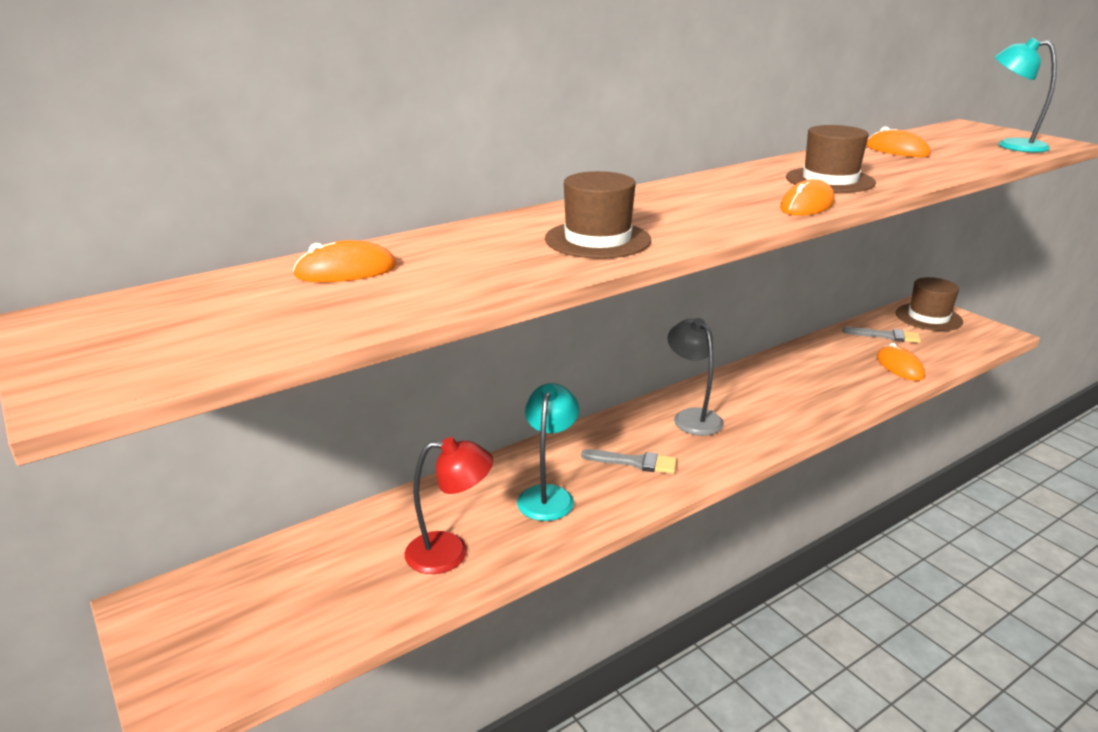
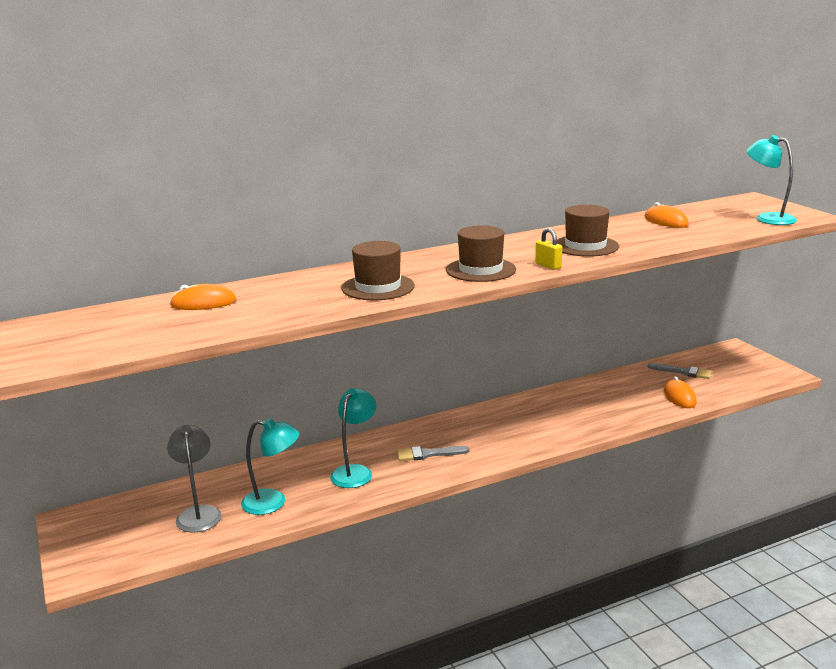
camera: 10 degrees right, 5 degrees down
(450, 552) = (273, 503): red lamp -> turquoise lamp
(634, 462) = (428, 454): grey brush -> grey brush turned 150 degrees clockwise
(692, 417) = (488, 425): grey lamp -> grey lamp (198, 513)
(807, 205) = (548, 266): orange mouse -> yellow padlock
(928, 317) = (731, 358): brown hat -> brown hat (480, 270)

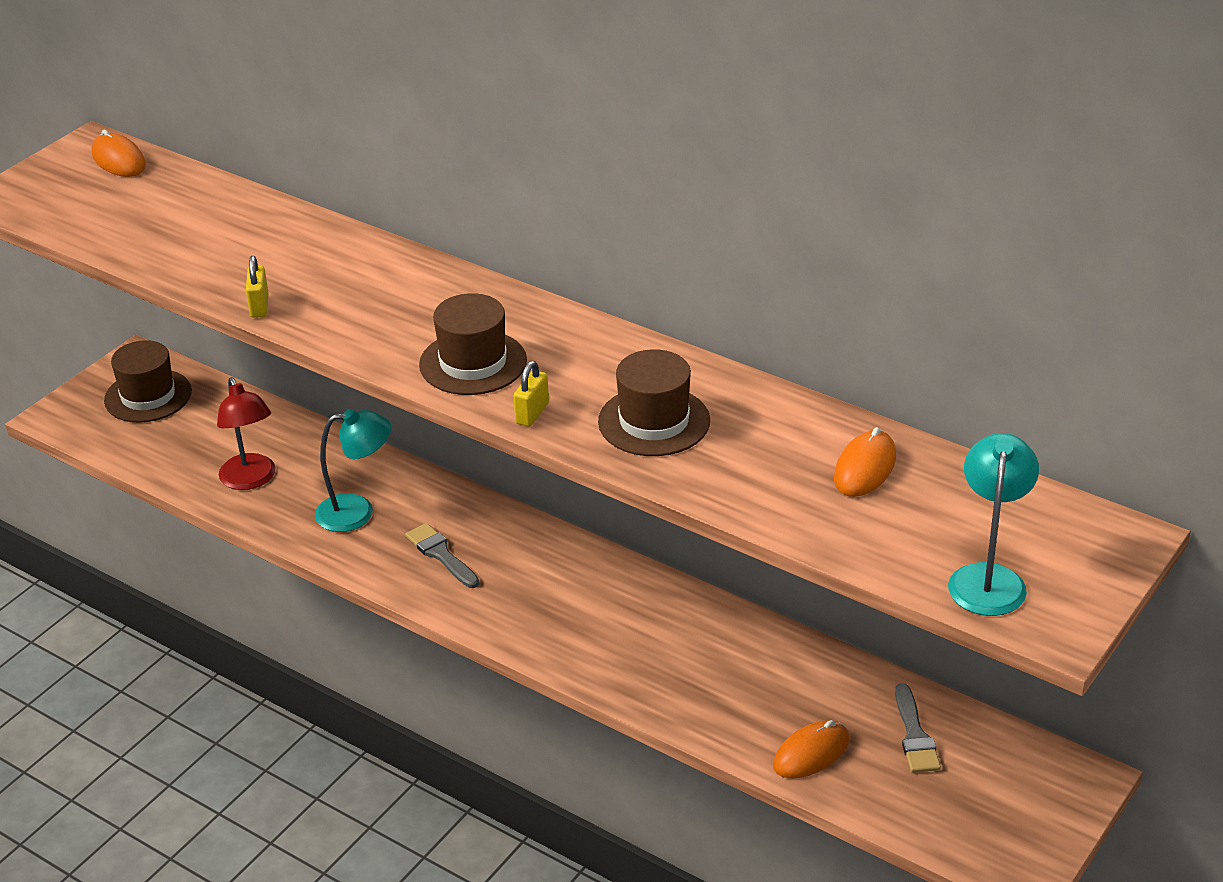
camera: 60 degrees right, 15 degrees up
(198, 513) = (198, 438): grey lamp -> none
(203, 303) = (218, 214): orange mouse -> orange mouse (119, 160)
(273, 503) = (251, 480): turquoise lamp -> red lamp
(337, 308) = (259, 306): none -> yellow padlock
(378, 287) = (349, 308): brown hat -> brown hat (148, 396)

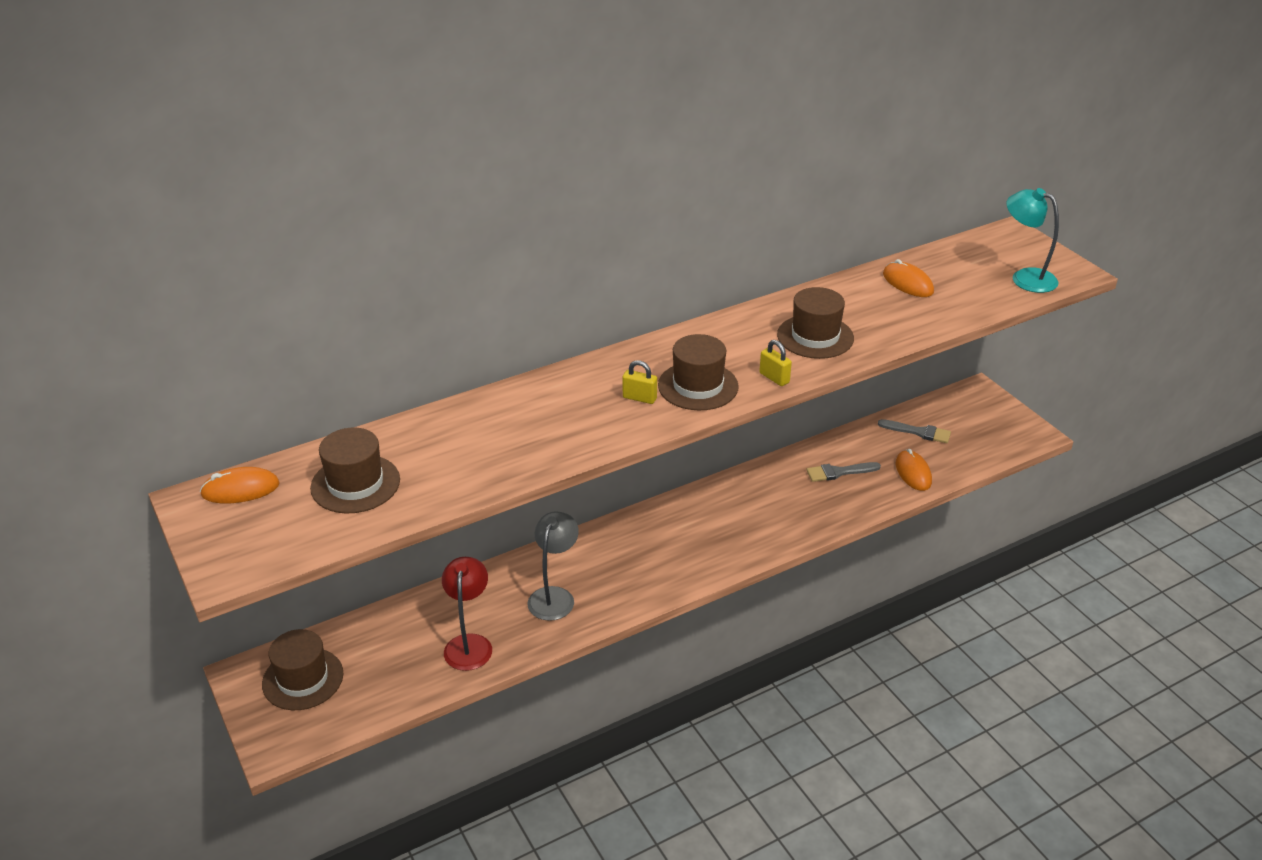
camera: 65 degrees left, 0 degrees up
(160, 213) = (355, 484): none -> brown hat
(251, 480) = (469, 644): red lamp -> red lamp turned 90 degrees counterclockwise
(259, 306) = (544, 462): yellow padlock -> yellow padlock (639, 398)
(357, 512) = (554, 596): turquoise lamp -> grey lamp
(441, 555) = (633, 568): grey brush -> grey brush (839, 472)

